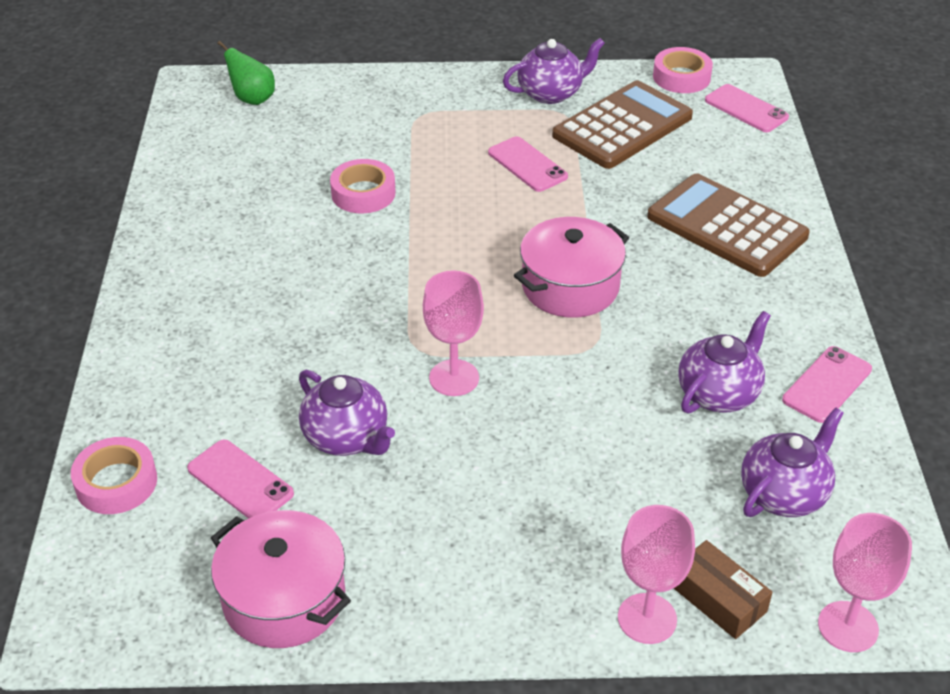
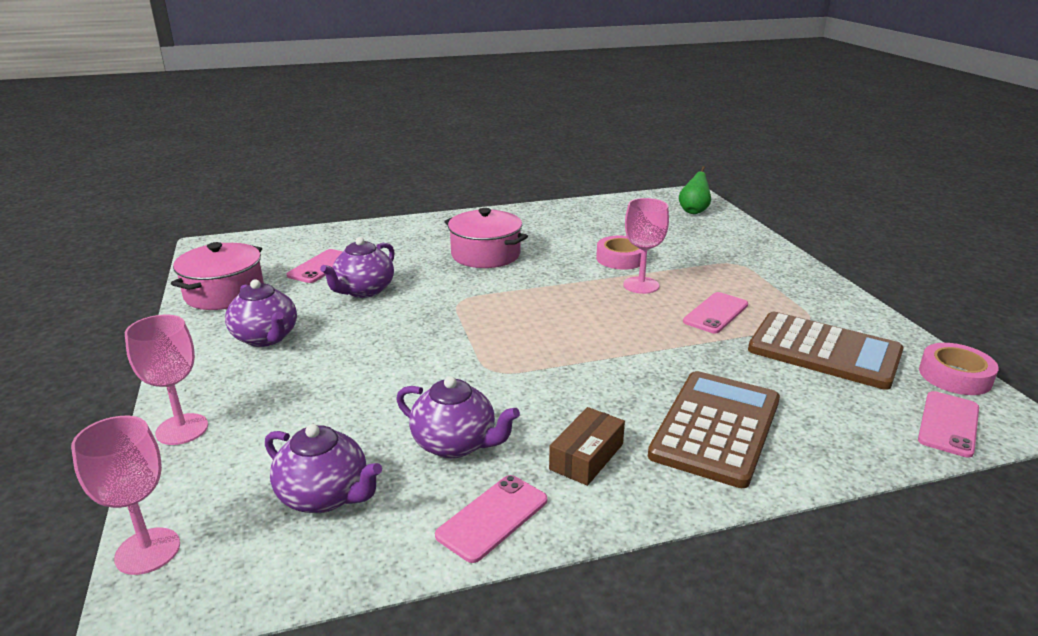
camera: 75 degrees right, 15 degrees down
(116, 482) = (317, 237): pink tape -> none
(454, 378) = (433, 317): pink goblet -> pink goblet (641, 285)
(551, 93) = (834, 311): purple teapot -> purple teapot (266, 338)
(570, 286) = (565, 351): pink pot -> pink pot (485, 255)
(718, 599) = (197, 465): brown box -> brown box (586, 456)
(827, 384) = (492, 517): pink phone -> pink phone turned 75 degrees counterclockwise

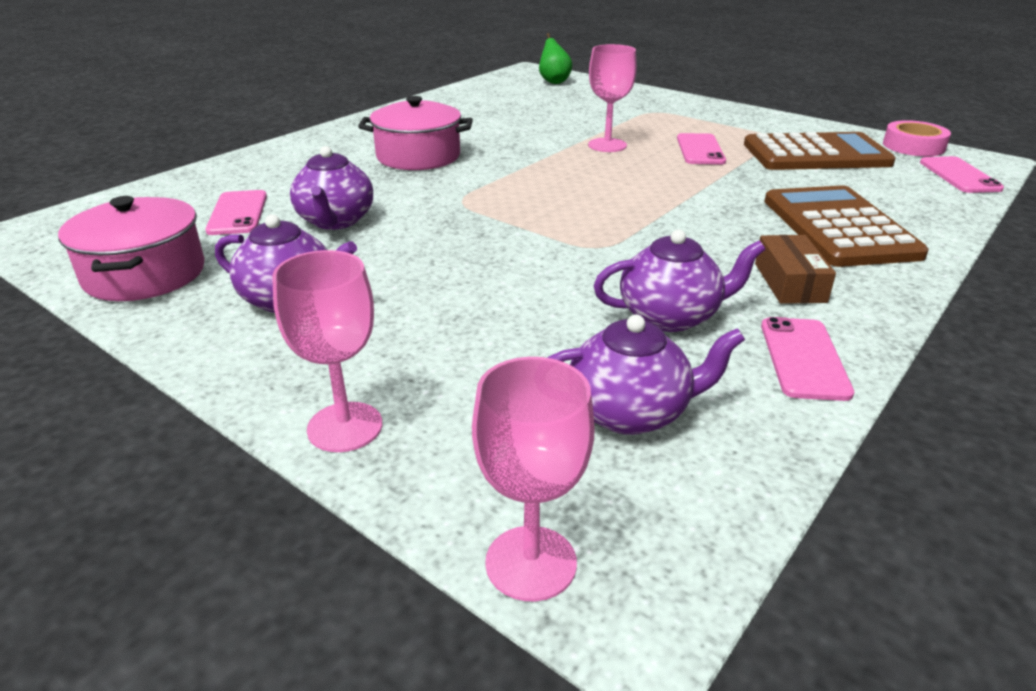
camera: 35 degrees left, 5 degrees up
(621, 258) = (554, 130): pink tape -> none

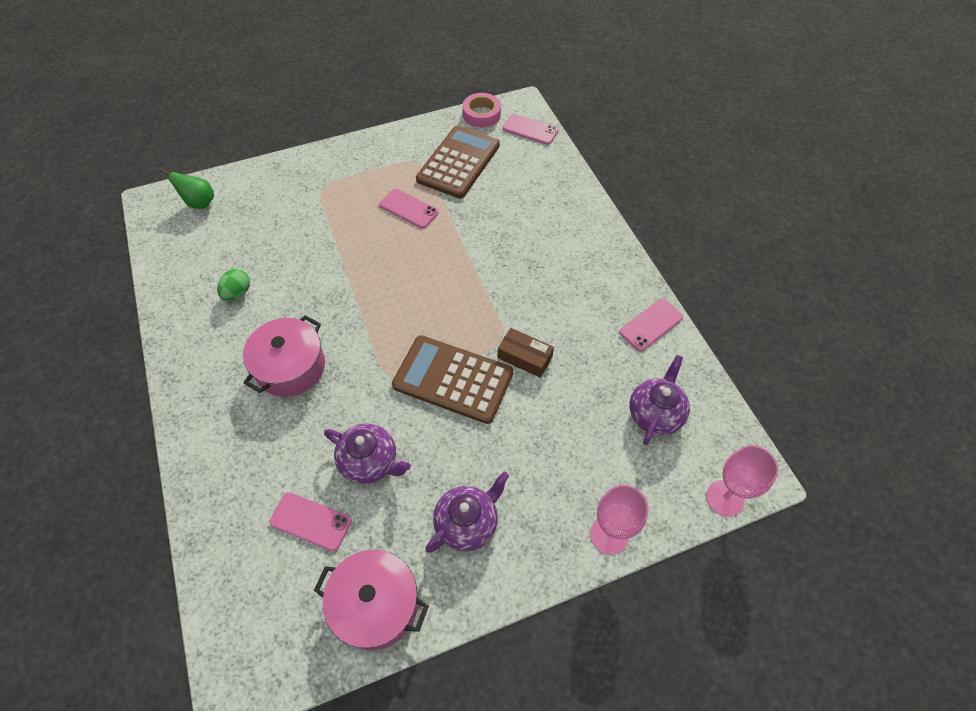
camera: 60 degrees left, 25 degrees up
(477, 117) = (237, 293): none -> green egg
(607, 145) = (361, 249): pink goblet -> none
(671, 316) = (591, 351): purple teapot -> none
(789, 282) = (589, 284): brown box -> brown box (524, 357)
(803, 358) = (651, 325): pink phone -> pink phone turned 75 degrees counterclockwise
(839, 227) = (550, 223): brown calculator -> brown calculator (453, 379)

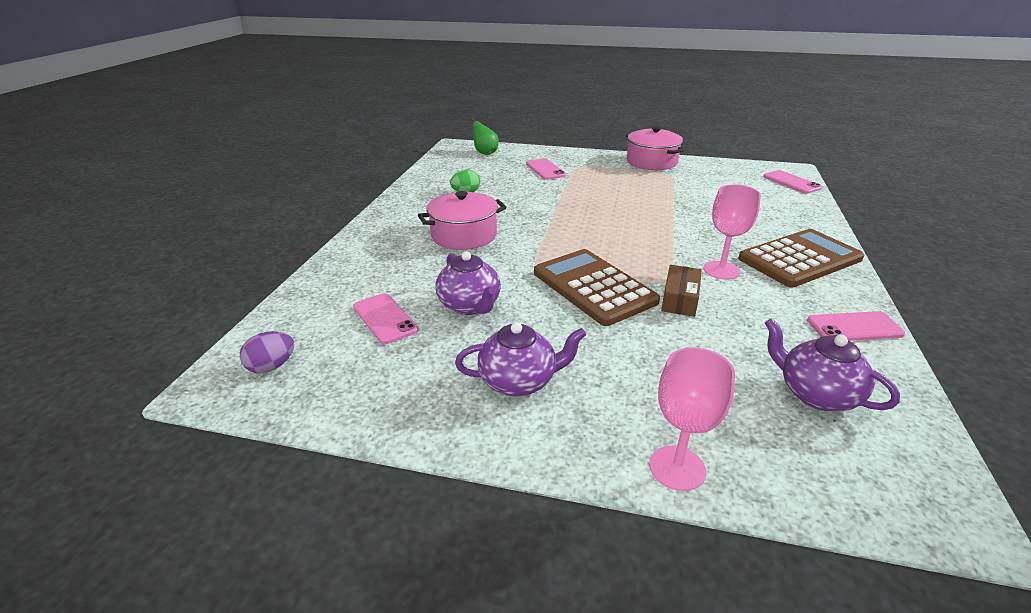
camera: 35 degrees right, 25 degrees down
(264, 634) = (272, 366): none -> purple egg
(376, 605) = (377, 395): pink pot -> pink pot (651, 162)
(408, 209) = (640, 192): pink phone -> pink phone (545, 169)
(458, 162) = (706, 182): brown calculator -> brown calculator (799, 259)
(481, 114) = (748, 166): pink tape -> none
(524, 357) = (680, 299): brown box -> brown box turned 45 degrees clockwise
(655, 413) = (816, 394): purple teapot -> purple teapot turned 105 degrees counterclockwise
(724, 498) = (883, 516): pink goblet -> pink goblet (721, 270)

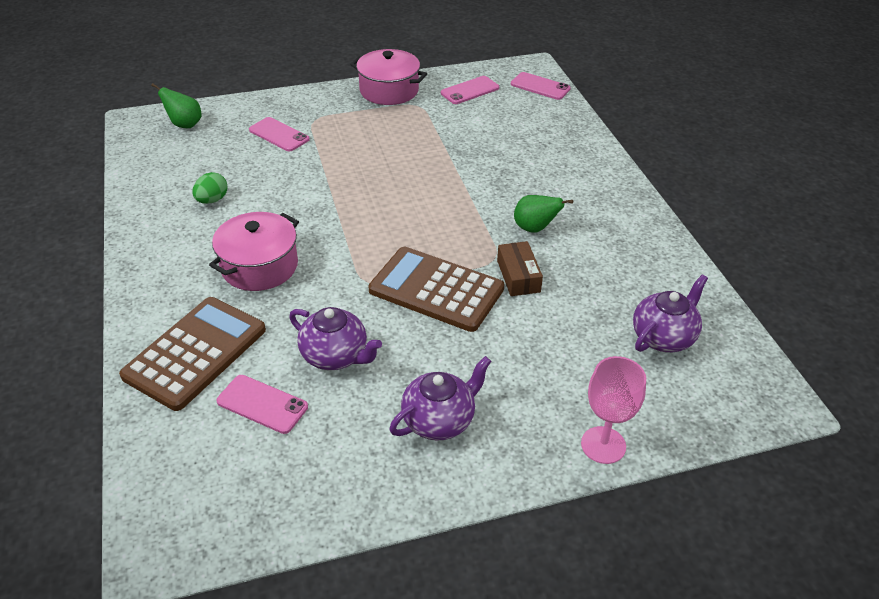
camera: 30 degrees left, 10 degrees up
(272, 366) = (194, 505): purple egg -> none
(721, 270) = (535, 228): pink goblet -> green pear
(799, 259) = (591, 192): brown calculator -> brown calculator (195, 353)
(816, 394) = (663, 337): purple teapot -> purple teapot turned 120 degrees clockwise
(854, 327) = (663, 258): pink phone -> pink phone (470, 90)

